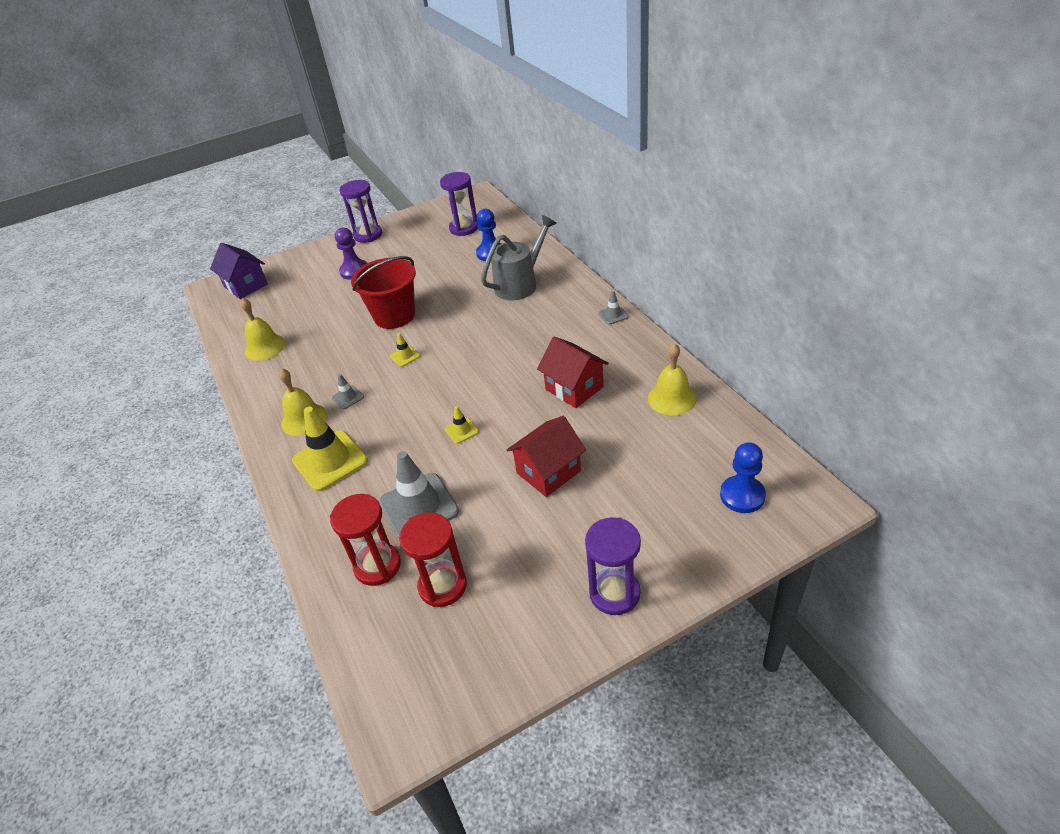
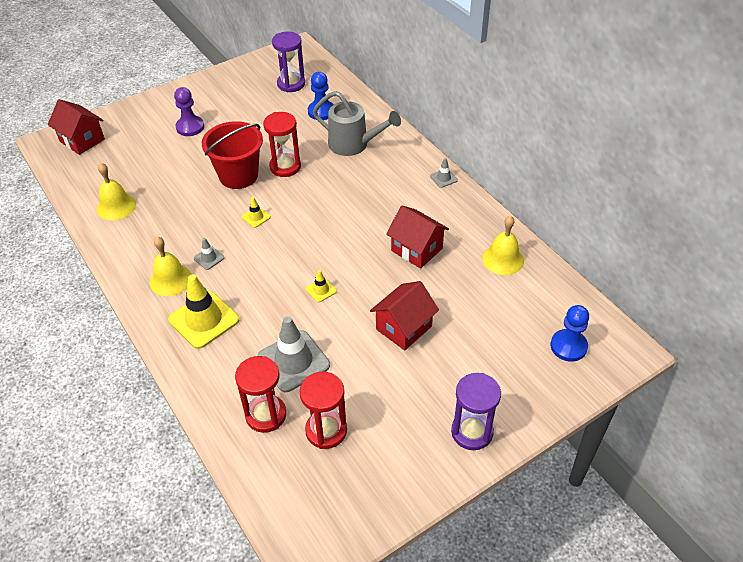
camera: 10 degrees left, 5 degrees up
(246, 286) = (82, 140): purple house -> red house
(368, 235) = (196, 88): purple hourglass -> none
(444, 306) = (285, 167): none -> red hourglass
(520, 284) = (354, 144): grey watering can -> grey watering can turned 75 degrees clockwise

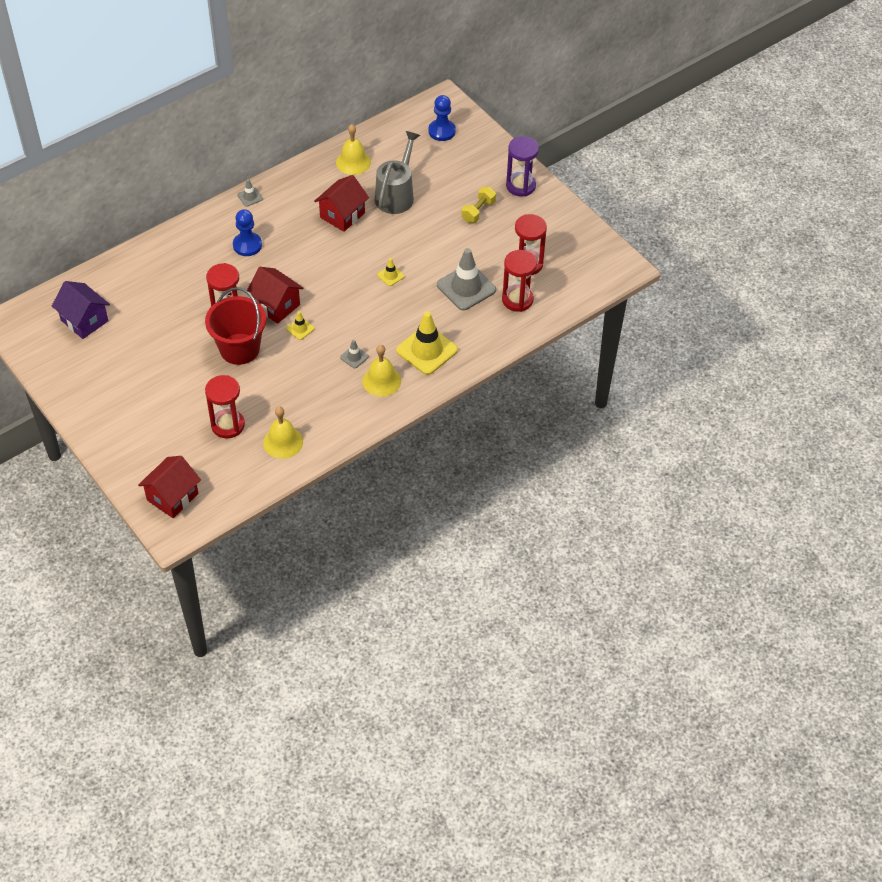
camera: 95 degrees left, 5 degrees up
(149, 170) = (228, 425): none -> red hourglass
(190, 127) = (156, 401): purple pawn -> none
(291, 84) = (84, 321): purple hourglass -> purple house
(321, 111) = (138, 291): blue pawn -> blue pawn (247, 245)
(354, 144) = (196, 262): grey watering can -> grey watering can (396, 194)
(403, 328) = (429, 222): red house -> red house (276, 305)
(423, 380) = (478, 211): none -> yellow dumbbell

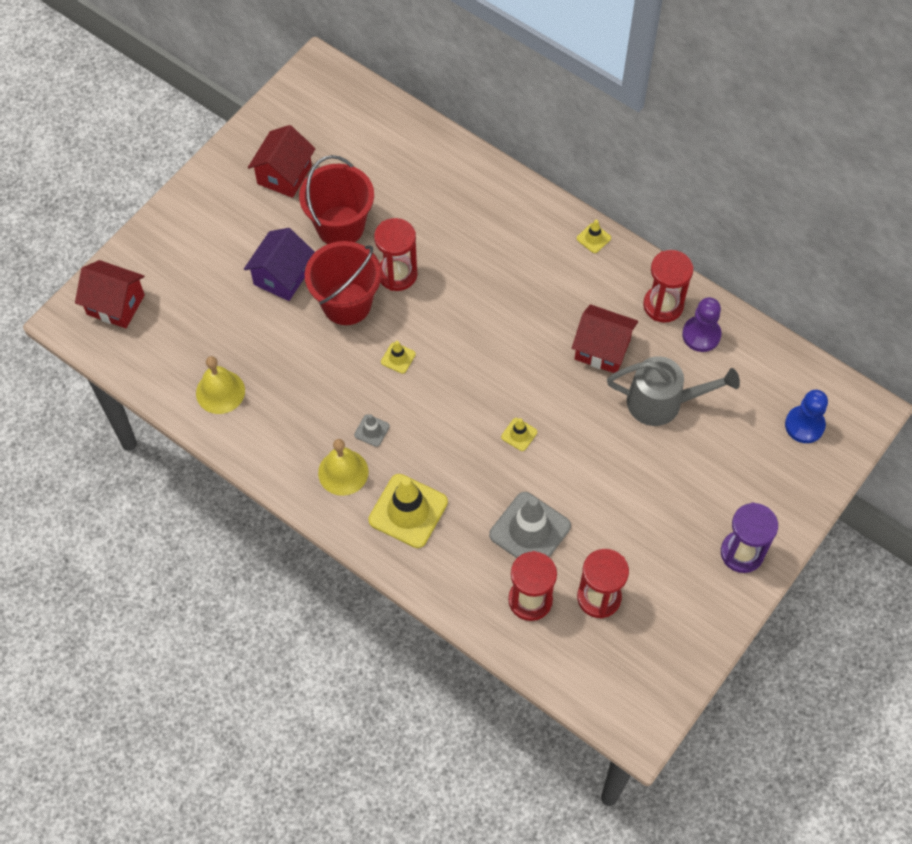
camera: 75 degrees right, 10 degrees up
(84, 321) = (340, 137): purple house -> purple house (282, 276)
(168, 338) = (340, 226): none -> red bucket
(228, 425) = (230, 327): red hourglass -> red hourglass (663, 305)
(247, 245) = (512, 260): blue pawn -> none
(250, 197) = (593, 238): grey traffic cone -> yellow traffic cone
(276, 305) = (426, 321): red house -> red house (284, 175)
(353, 162) = (701, 335): yellow bell -> purple pawn
(478, 211) = (672, 510): yellow dumbbell -> none

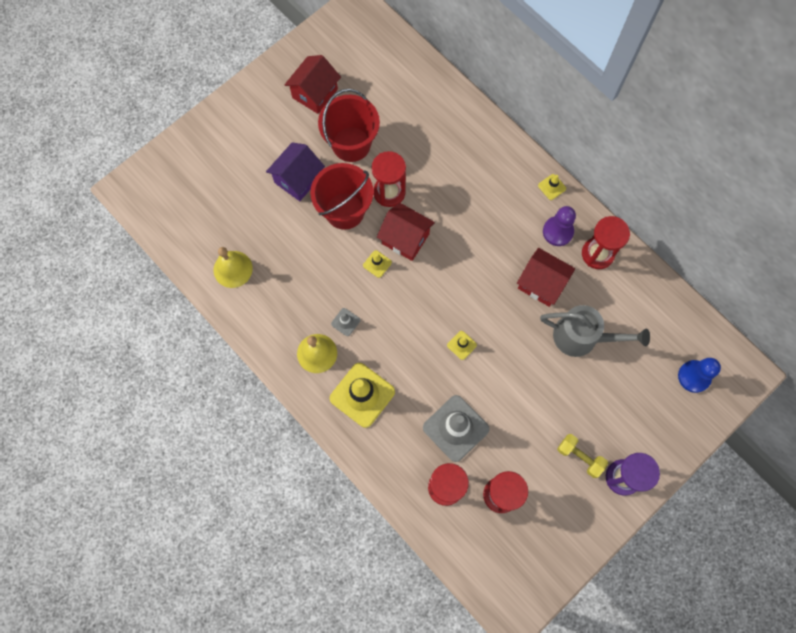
camera: 10 degrees right, 10 degrees up
(116, 305) = (164, 182): red house -> red house (405, 239)
(686, 538) = (580, 457): none -> yellow dumbbell
(701, 335) = (624, 284): purple pawn -> purple pawn (558, 231)

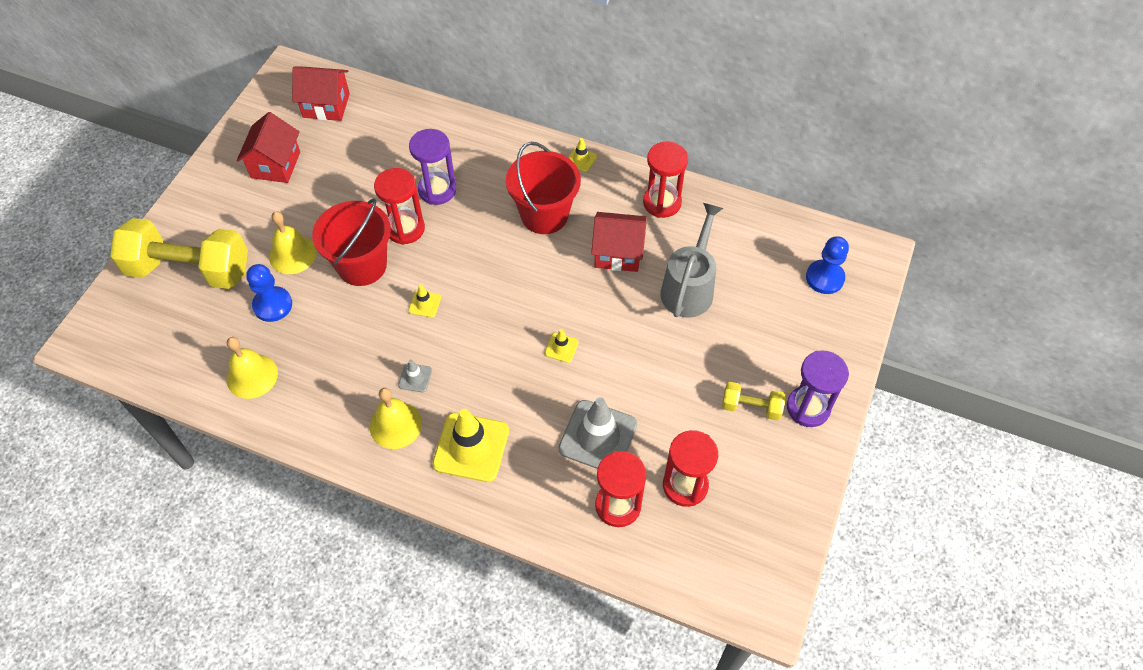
camera: 25 degrees left, 15 degrees down
(220, 161) = (190, 269): none -> yellow dumbbell
(268, 217) = (272, 305): none -> blue pawn
(298, 179) = (292, 254): purple house -> yellow bell
(351, 144) = (340, 198): red bucket -> red bucket (544, 215)
(405, 239) = (445, 267): red house -> red house (326, 105)
(427, 168) = (437, 190): none -> purple hourglass
(558, 231) = (609, 198): purple pawn -> none
(582, 337) = (689, 287): grey watering can -> grey watering can turned 60 degrees counterclockwise

